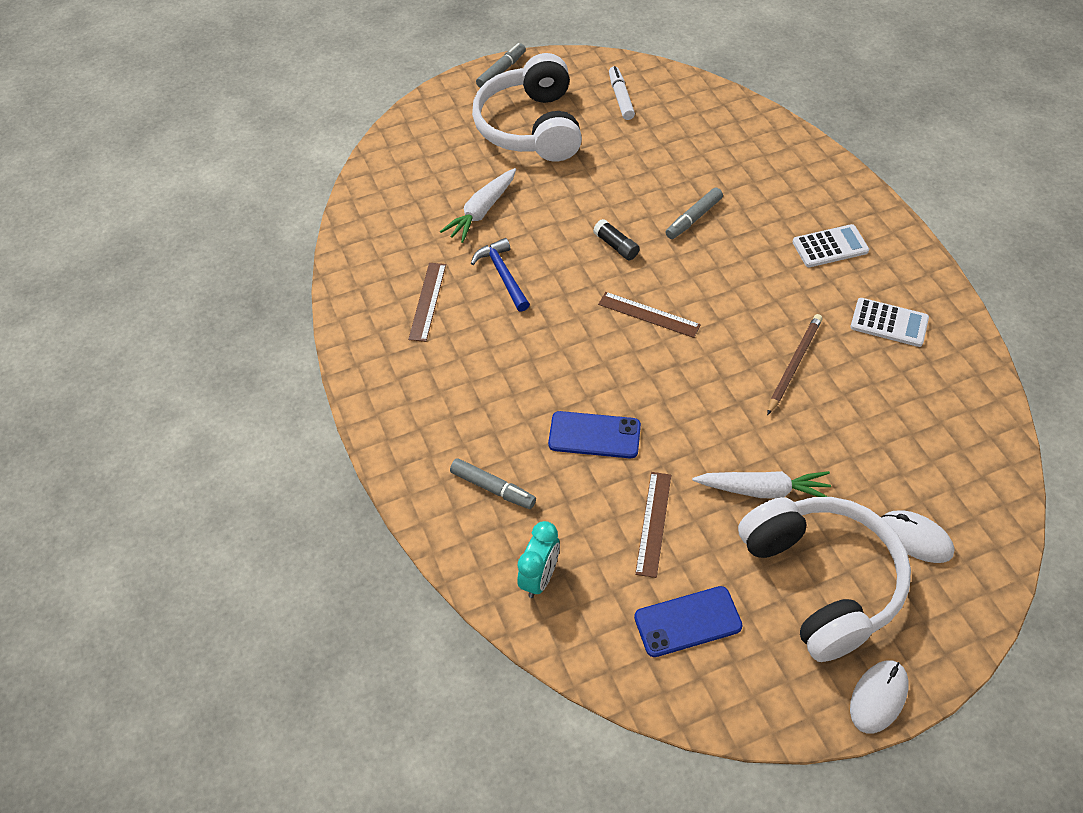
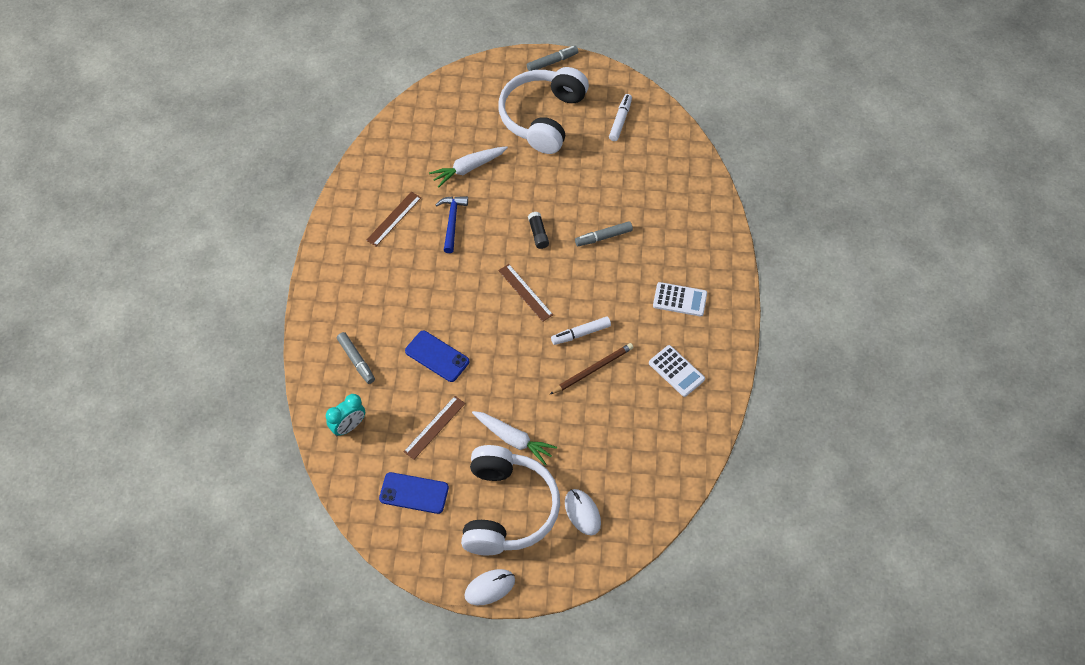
camera: 25 degrees right, 5 degrees up
(749, 331) = (581, 333): none -> white marker

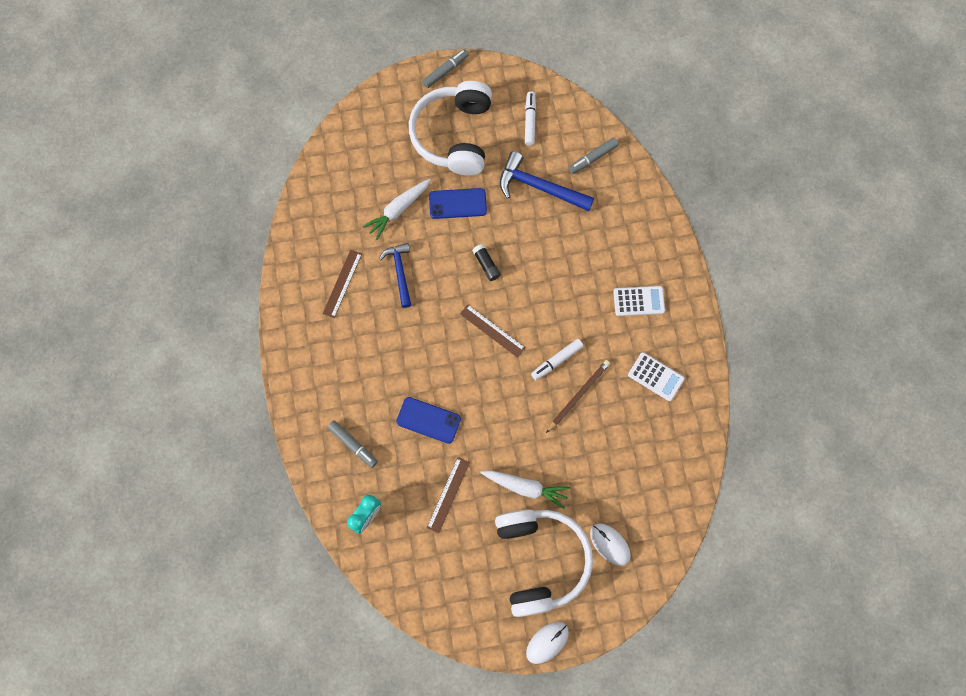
camera: 15 degrees left, 15 degrees up
(414, 493) = (449, 567): blue phone -> blue phone (457, 203)
(603, 237) = (549, 252): grey marker -> grey marker (593, 158)
(612, 179) = (539, 187): none -> blue hammer

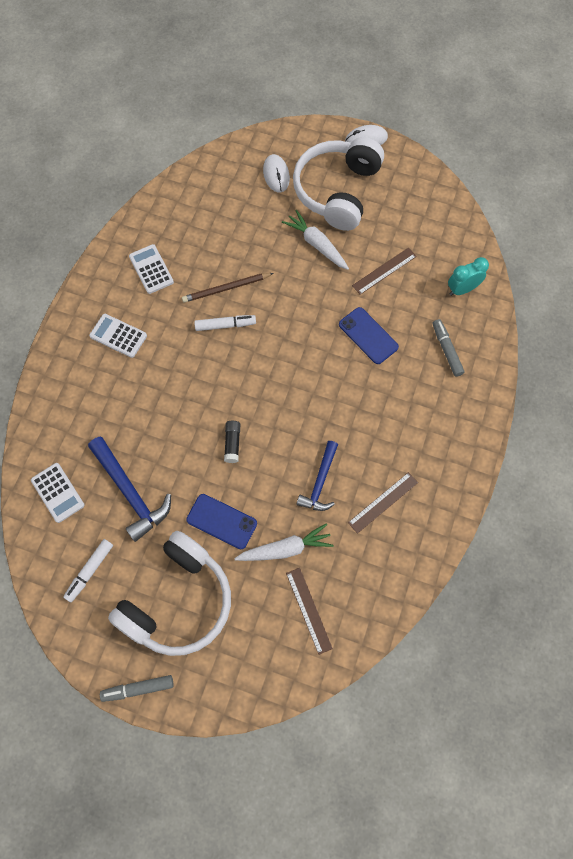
camera: 150 degrees left, 5 degrees down
(492, 330) = (265, 380): brown ruler -> brown ruler (308, 610)
(593, 158) = (57, 492): grey marker -> white calculator

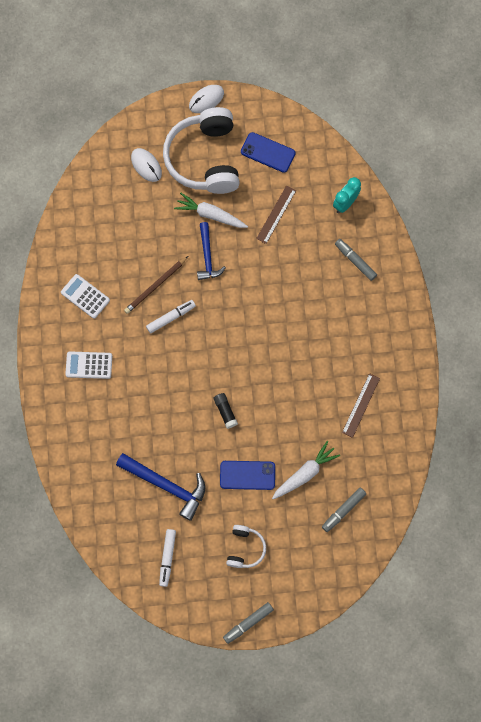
camera: 25 degrees left, 5 degrees up
(57, 492) = (110, 511): white calculator -> none
(178, 601) = (245, 548): white headphones -> white headphones, size x0.47
(308, 610) = (343, 510): brown ruler -> grey marker
(320, 482) = (306, 411): blue hammer -> blue hammer (207, 256)
(368, 335) = (289, 276): blue phone -> blue phone (268, 152)

